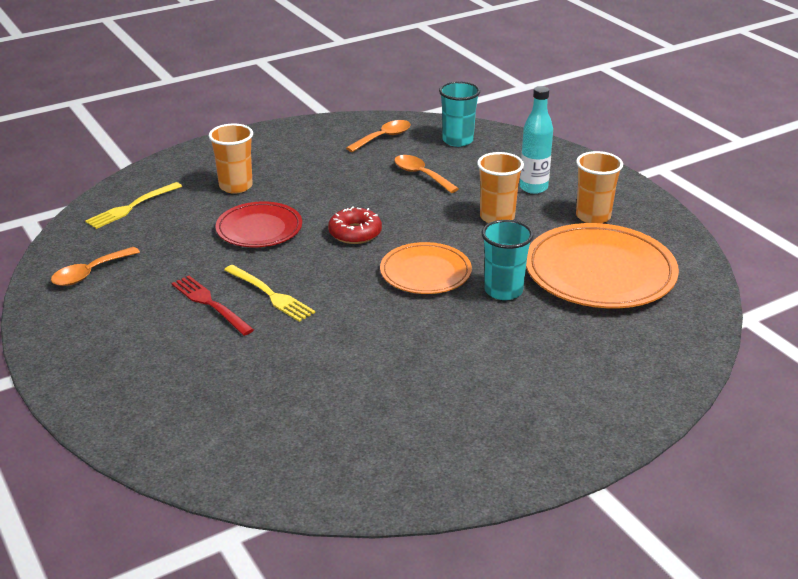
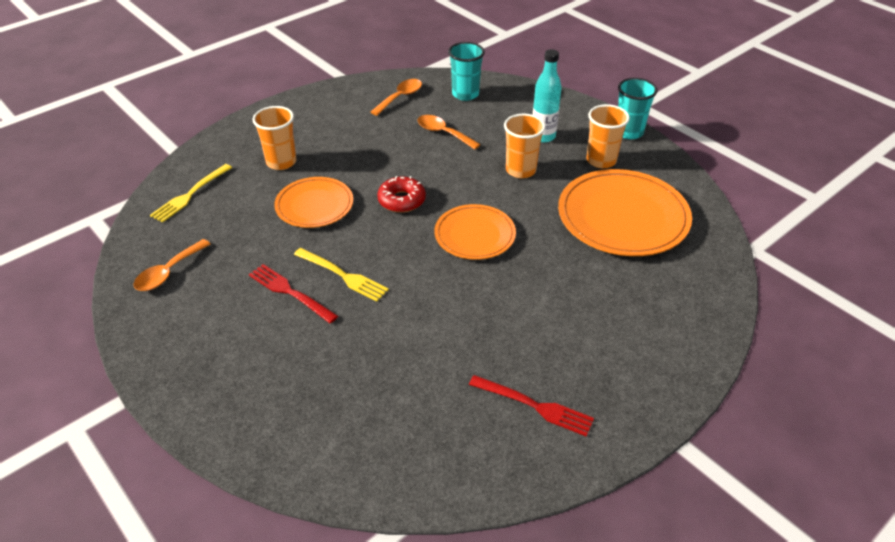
camera: 10 degrees left, 10 degrees up
(259, 229) = (314, 205): red plate -> orange plate
(441, 434) = (535, 406): none -> red fork
(503, 291) = (547, 246): turquoise cup -> turquoise cup (629, 132)

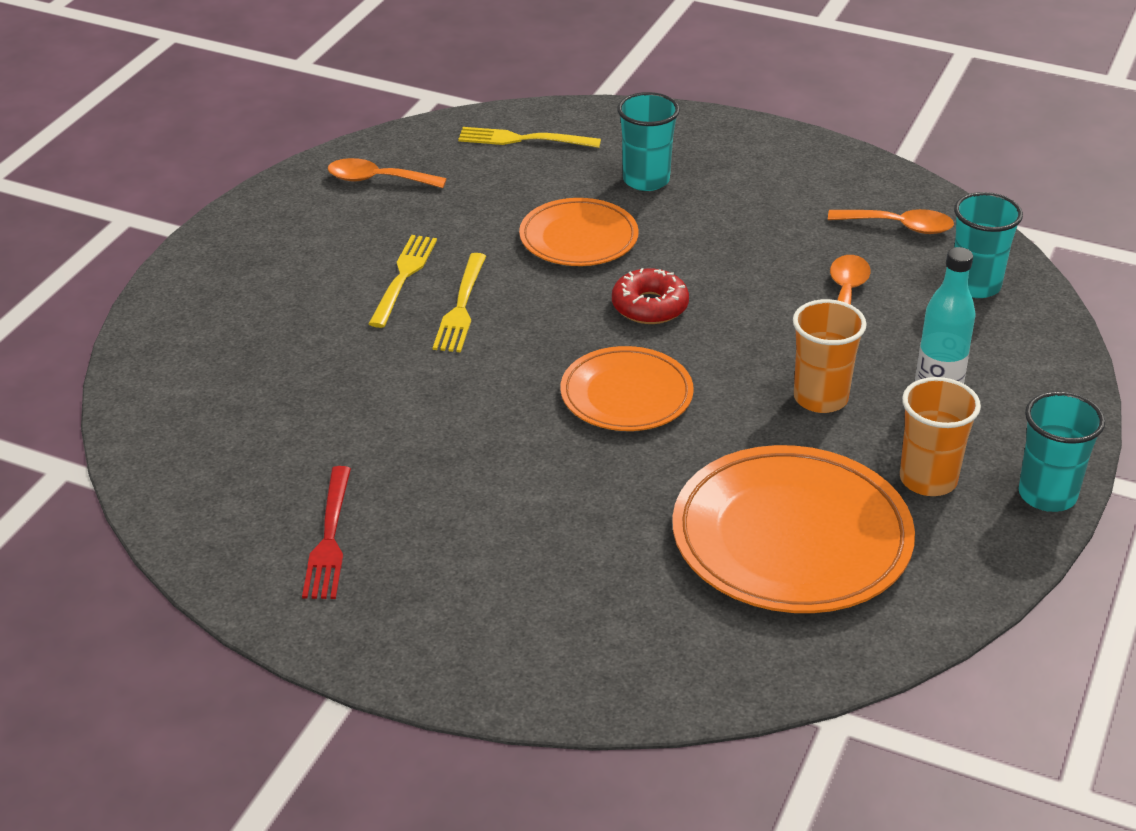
camera: 65 degrees right, 5 degrees down
(281, 162) = (646, 180): orange cup -> turquoise cup
(289, 292) = (403, 277): red fork -> yellow fork

